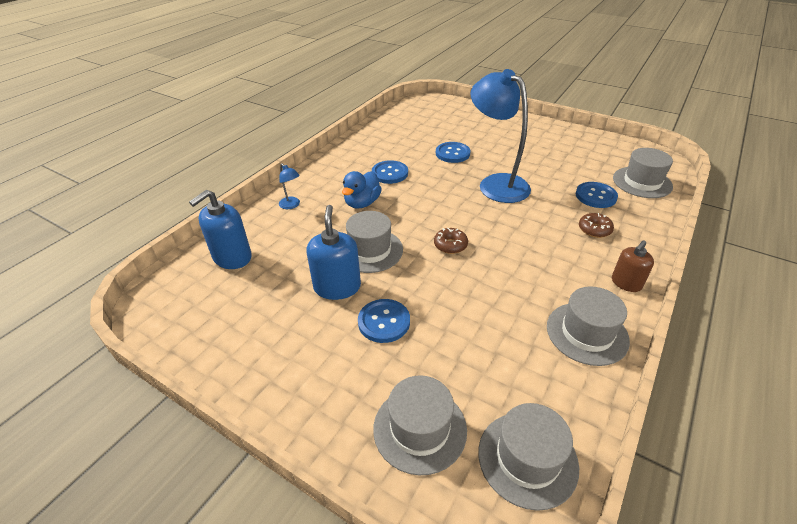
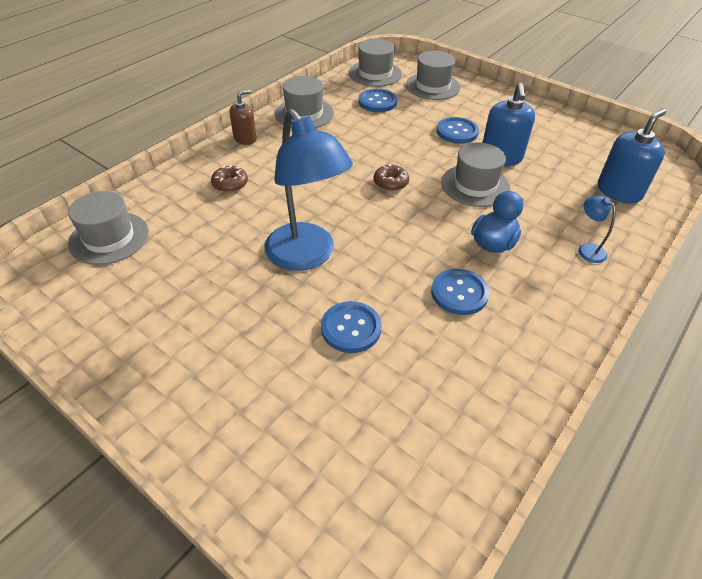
camera: 175 degrees left, 5 degrees up
(595, 196) = (190, 223): blue button -> blue button (377, 102)

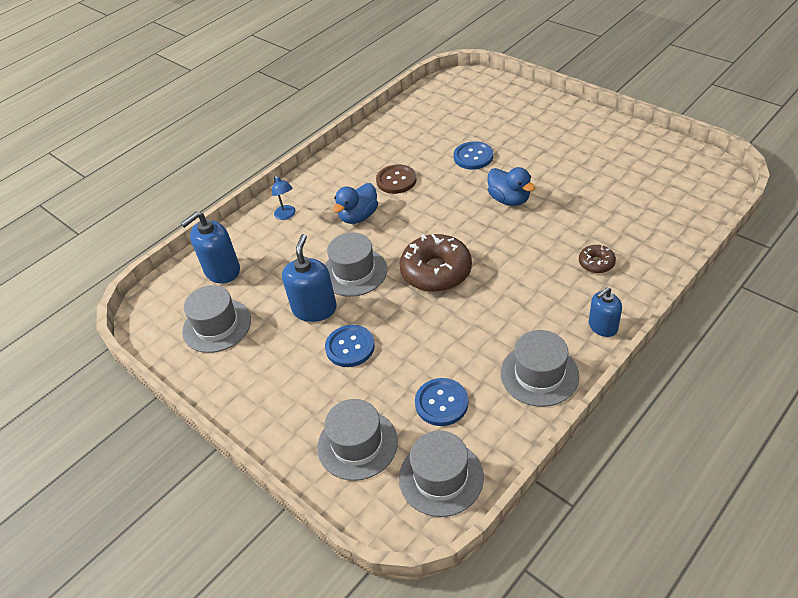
camera: 170 degrees left, 0 degrees up
(109, 238) = (679, 206): grey hat -> grey hat (217, 325)
(245, 138) = (602, 326): brown soap dispenser -> blue soap dispenser
(306, 256) = (509, 199): blue lamp -> blue duck
(390, 183) = (436, 271): brown donut -> brown donut, size x2.03
(459, 293) = (396, 180): blue button -> brown button

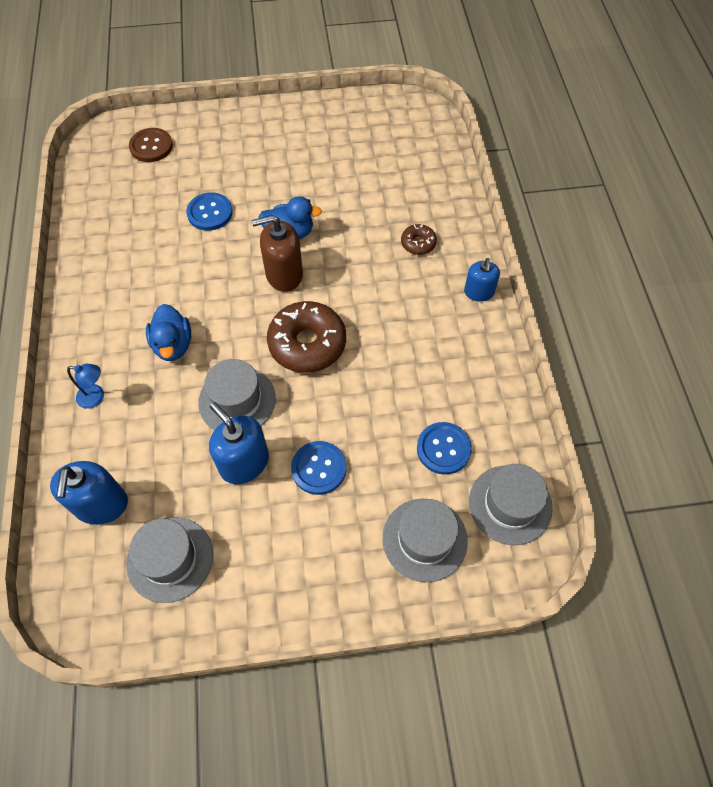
camera: 55 degrees left, 15 degrees up
(396, 180) = (165, 284): brown button -> brown button (151, 146)
(474, 221) = (284, 274): none -> brown soap dispenser
(539, 374) = (481, 366): grey hat -> none

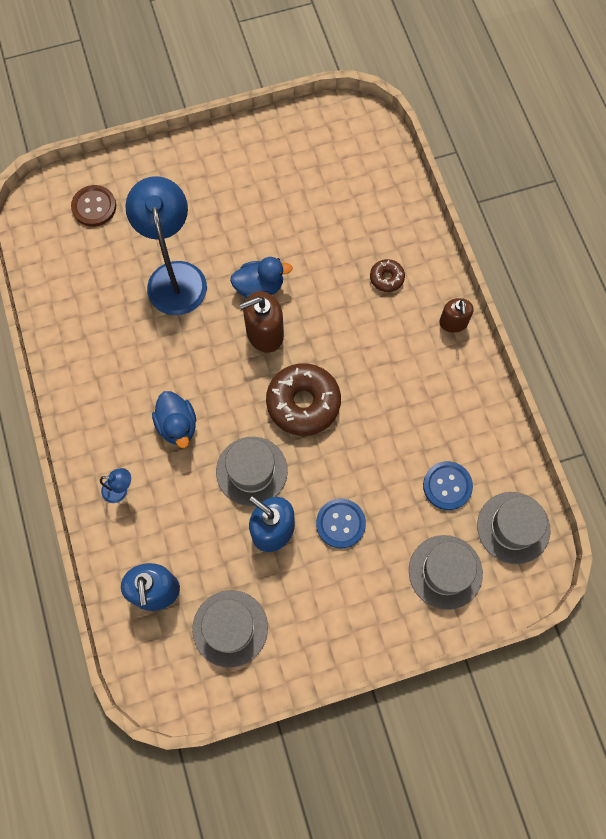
camera: 10 degrees left, 10 degrees up
(210, 213) = (175, 276): blue button -> blue lamp
(478, 292) = (453, 322): blue soap dispenser -> brown soap dispenser

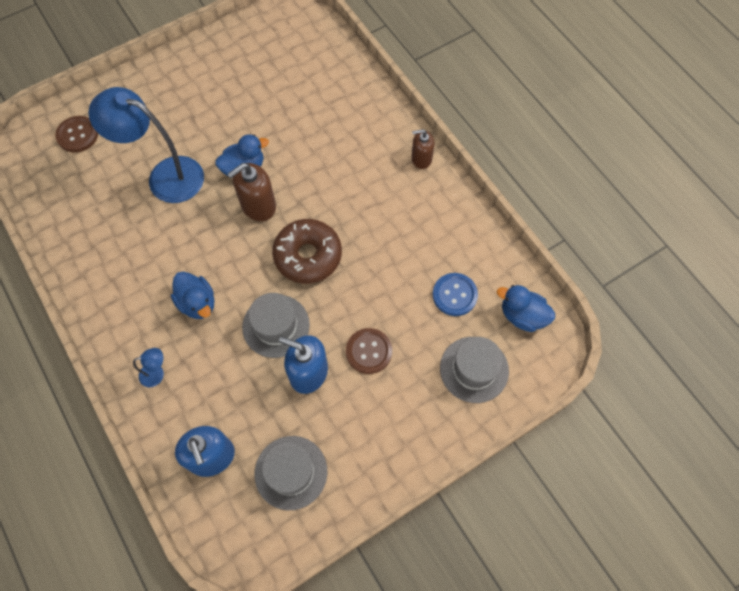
camera: 15 degrees left, 5 degrees down
(175, 276) = (165, 176): blue lamp -> blue lamp turned 45 degrees counterclockwise
(340, 523) = (369, 351): blue button -> brown button
(386, 278) = (354, 136): brown donut -> none
(453, 322) = (421, 158): brown soap dispenser -> brown soap dispenser turned 105 degrees clockwise
(513, 527) = (522, 316): grey hat -> blue duck

